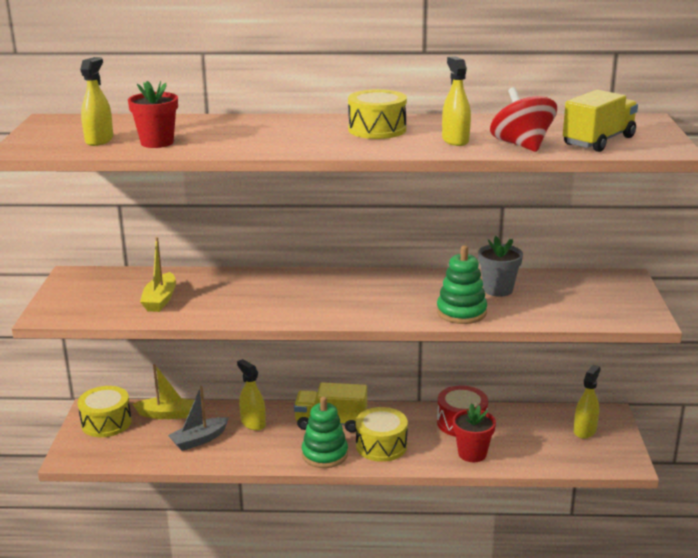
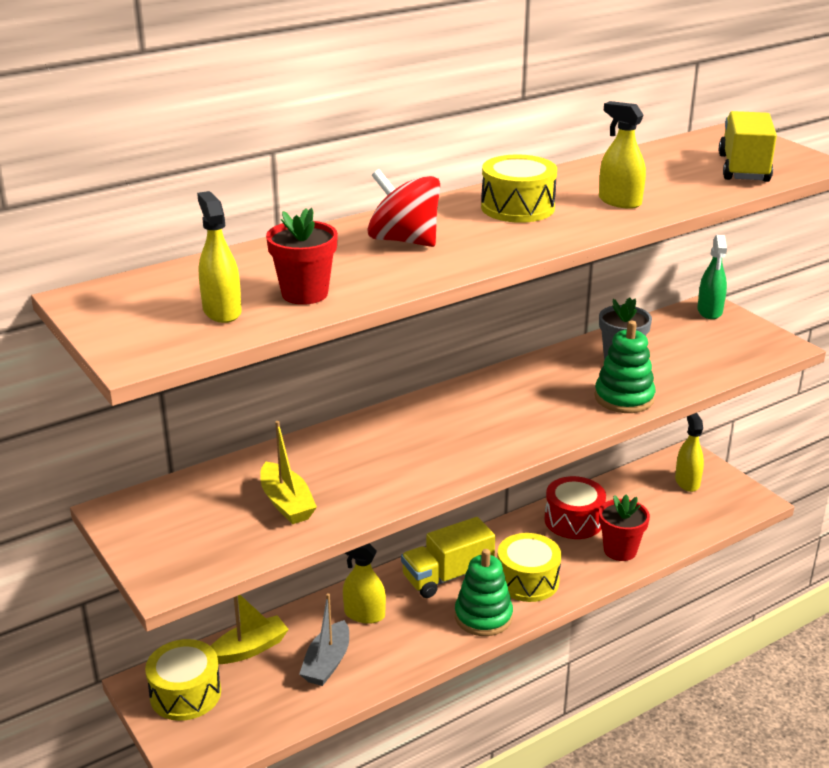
camera: 35 degrees left, 5 degrees up
(521, 145) = (690, 192): red spinning top -> red spinning top (404, 240)
(621, 280) = (709, 311): none -> green spray bottle

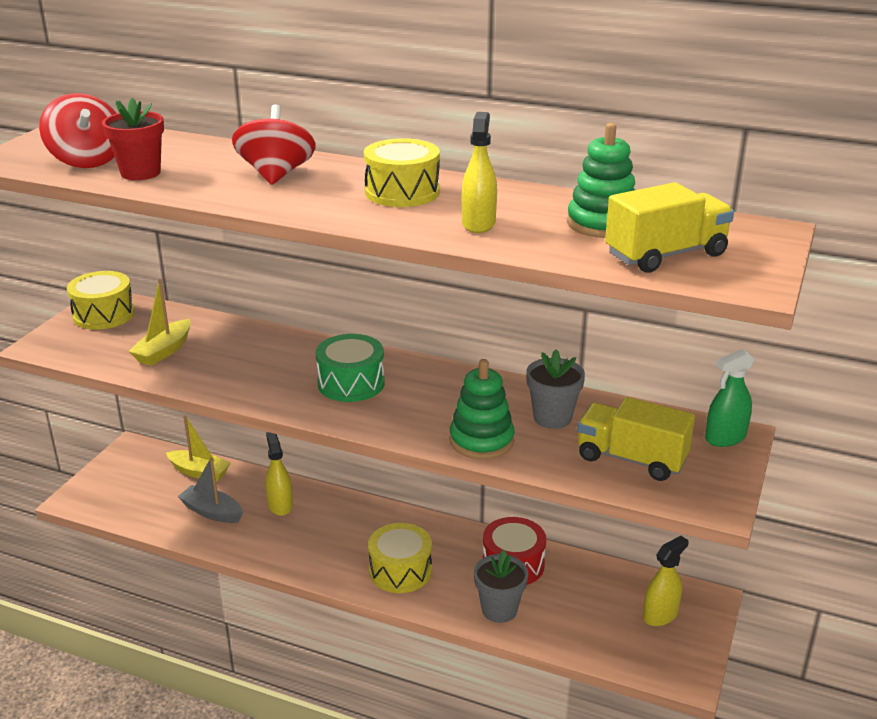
camera: 55 degrees right, 0 degrees up
(185, 694) = (135, 467): yellow drum -> yellow drum (104, 315)
(222, 311) = (87, 160): yellow spray bottle -> red spinning top
(327, 663) = (212, 512): grey boat -> grey boat turned 45 degrees clockwise
(447, 576) = (364, 526): yellow truck -> yellow truck (631, 459)
(472, 423) = (351, 383): none -> green drum
(483, 616) = (331, 565): green stacking toy -> green stacking toy (602, 224)
(620, 550) = (499, 609): red flower pot -> grey flower pot

